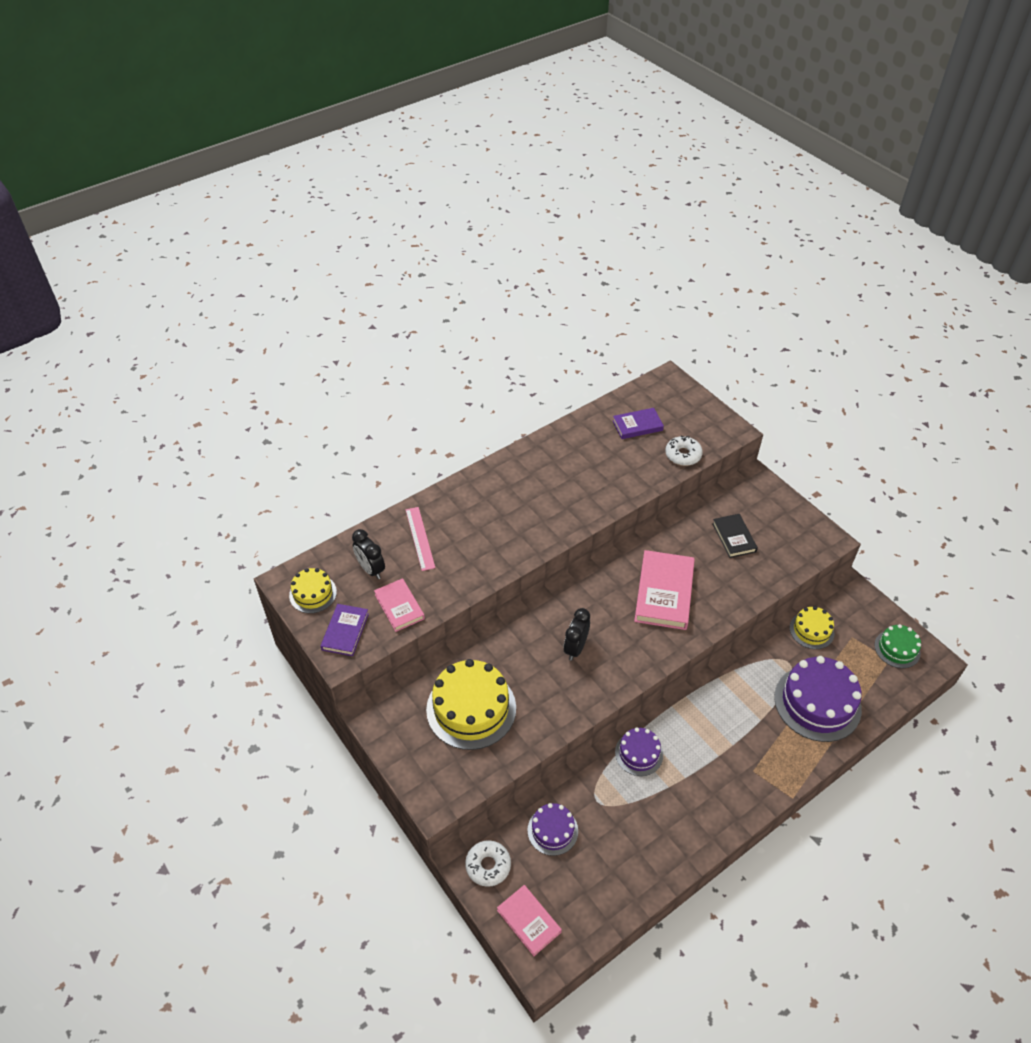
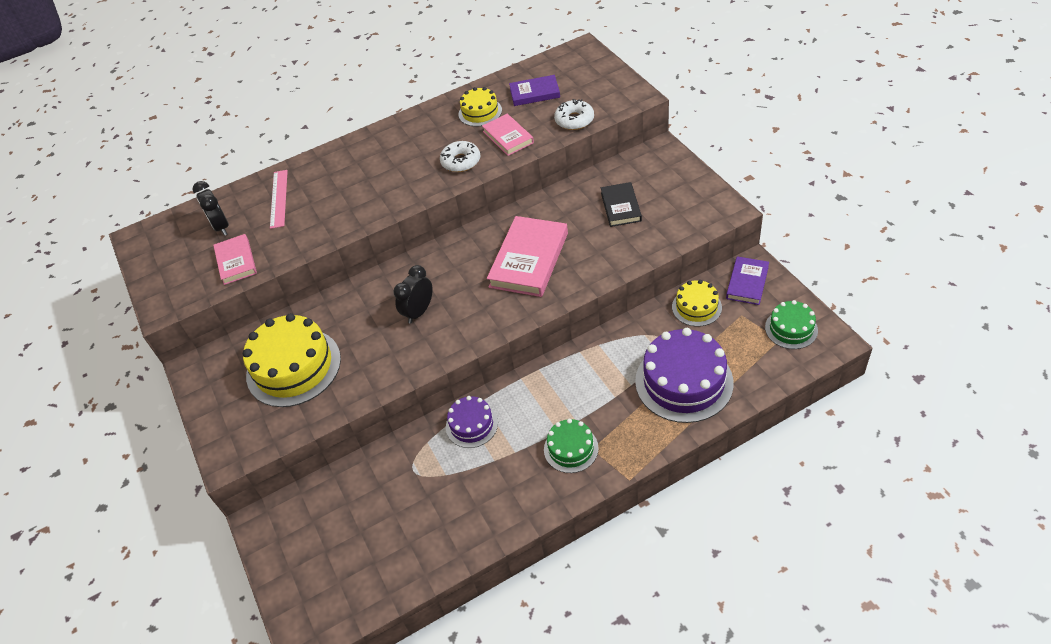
camera: 15 degrees right, 0 degrees up
(313, 593) = (158, 248): yellow cake -> yellow cake (480, 112)
(345, 631) = (176, 284): purple book -> purple book (747, 283)
(488, 865) = (281, 528): white donut -> white donut (461, 161)
(529, 921) = (305, 588): pink book -> pink book (508, 137)
(552, 830) = (358, 497): purple cake -> none
(734, 771) = (571, 448): none -> green cake

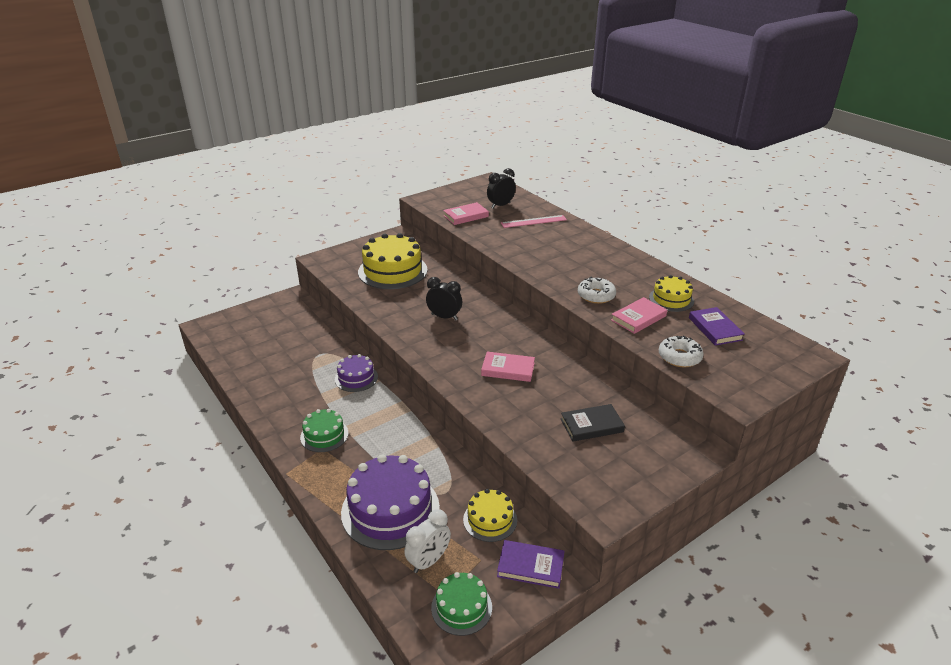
camera: 75 degrees right, 15 degrees down
(529, 260) = (508, 369): pink book -> pink book, size x0.59
(744, 351) = (428, 561): none -> white clock

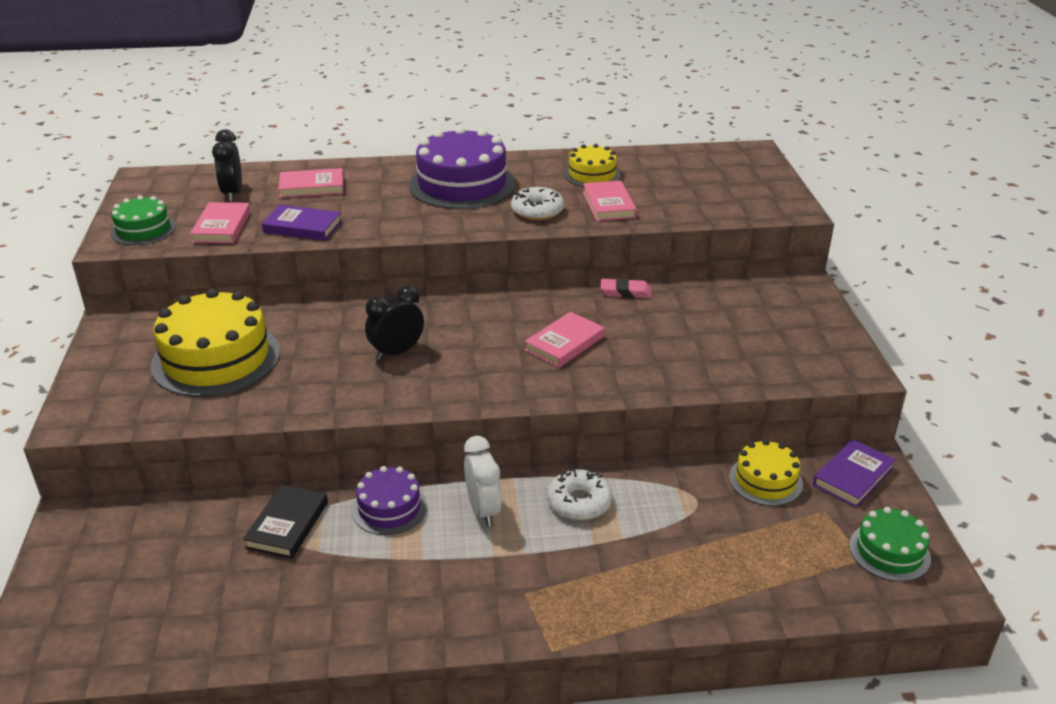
camera: 60 degrees left, 0 degrees up
(324, 435) = (496, 582): green cake -> green cake (143, 229)
(390, 510) = (698, 560): purple cake -> purple cake (462, 184)
(428, 561) = (806, 555): white clock -> white clock (483, 510)
(533, 221) = (312, 187): pink ruler -> pink book
(590, 374) = (625, 292): none -> pink eraser
(591, 425) = (716, 326): black book -> black book (287, 525)
(679, 357) = (700, 211): white donut -> white donut (579, 502)
(715, 329) = (668, 175): purple book -> purple book (302, 227)

